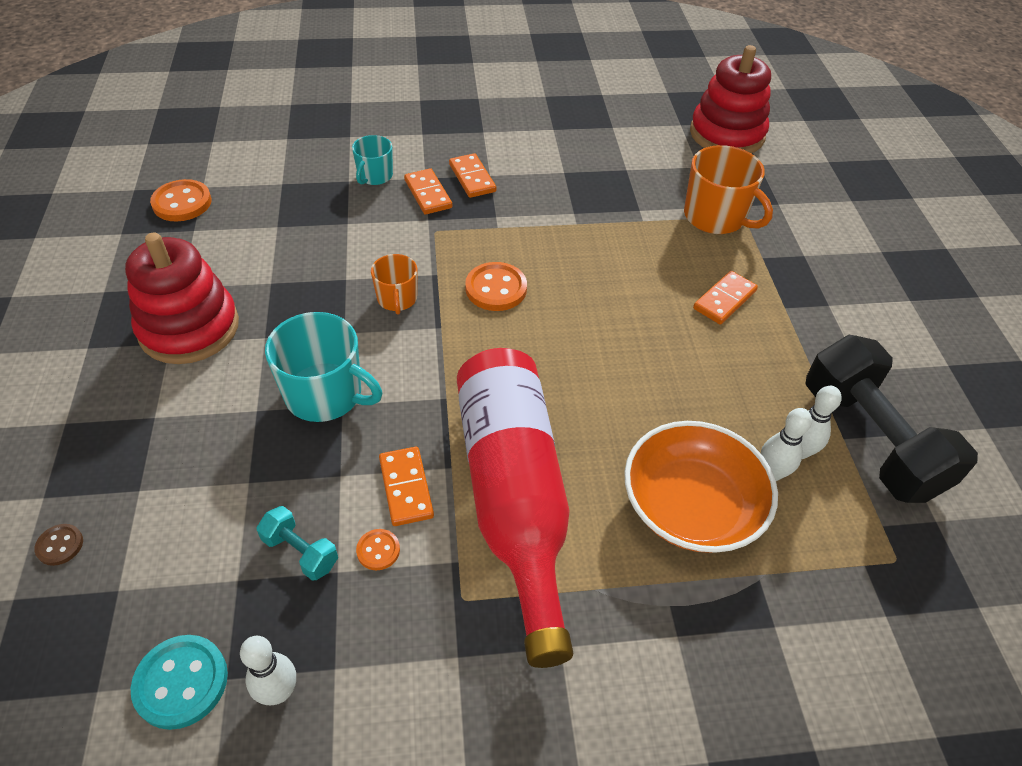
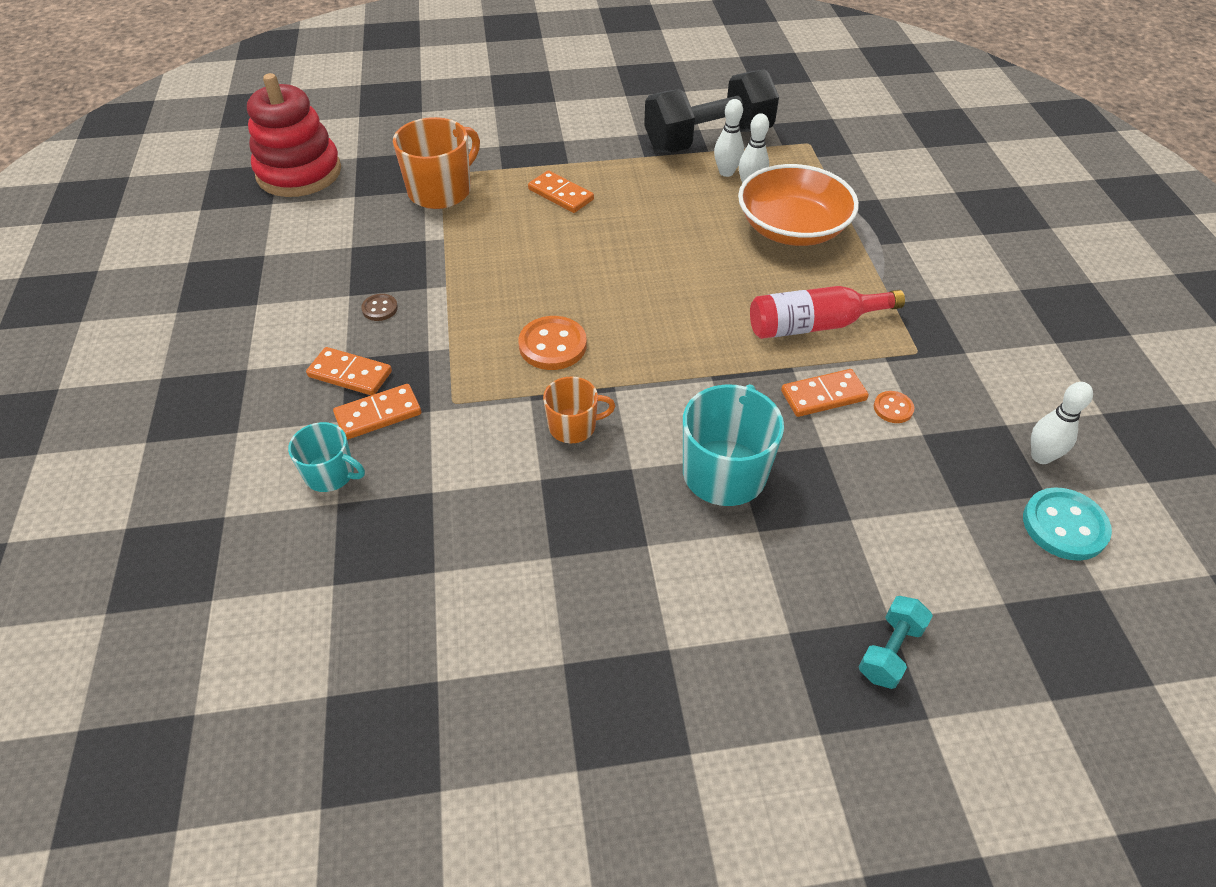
camera: 90 degrees left, 0 degrees up
(60, 545) = (979, 675): brown button -> brown button (380, 308)
(182, 203) = (367, 716): orange button -> none
(189, 328) = (641, 632): red stacking toy -> none
(300, 552) = (913, 463): turquoise dumbbell -> turquoise dumbbell (890, 651)
(472, 178) = (350, 374): orange domino -> orange domino turned 45 degrees clockwise
(513, 498) = (814, 325): red bottle -> red bottle, size x0.55

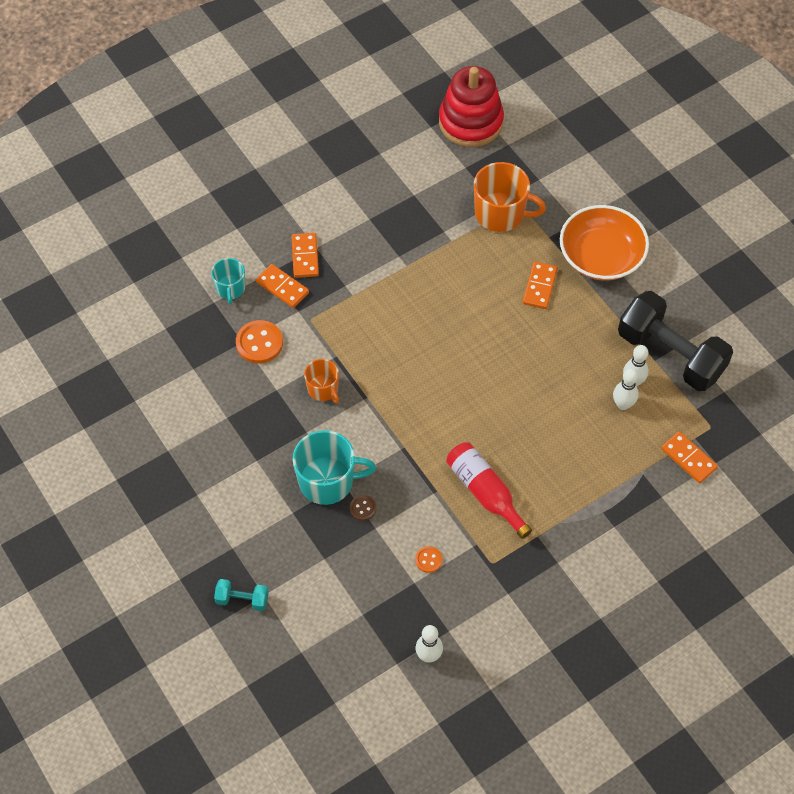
camera: 65 degrees right, 10 degrees up
(380, 308) = (366, 241): brown button -> brown button (363, 508)
(552, 345) = (384, 349): orange button -> orange button (259, 343)
(792, 228) = (587, 448): orange bowl -> orange bowl (601, 256)
(823, 396) = (419, 516): orange domino -> orange domino (688, 458)
(1064, 526) = (375, 677): turquoise button -> none

